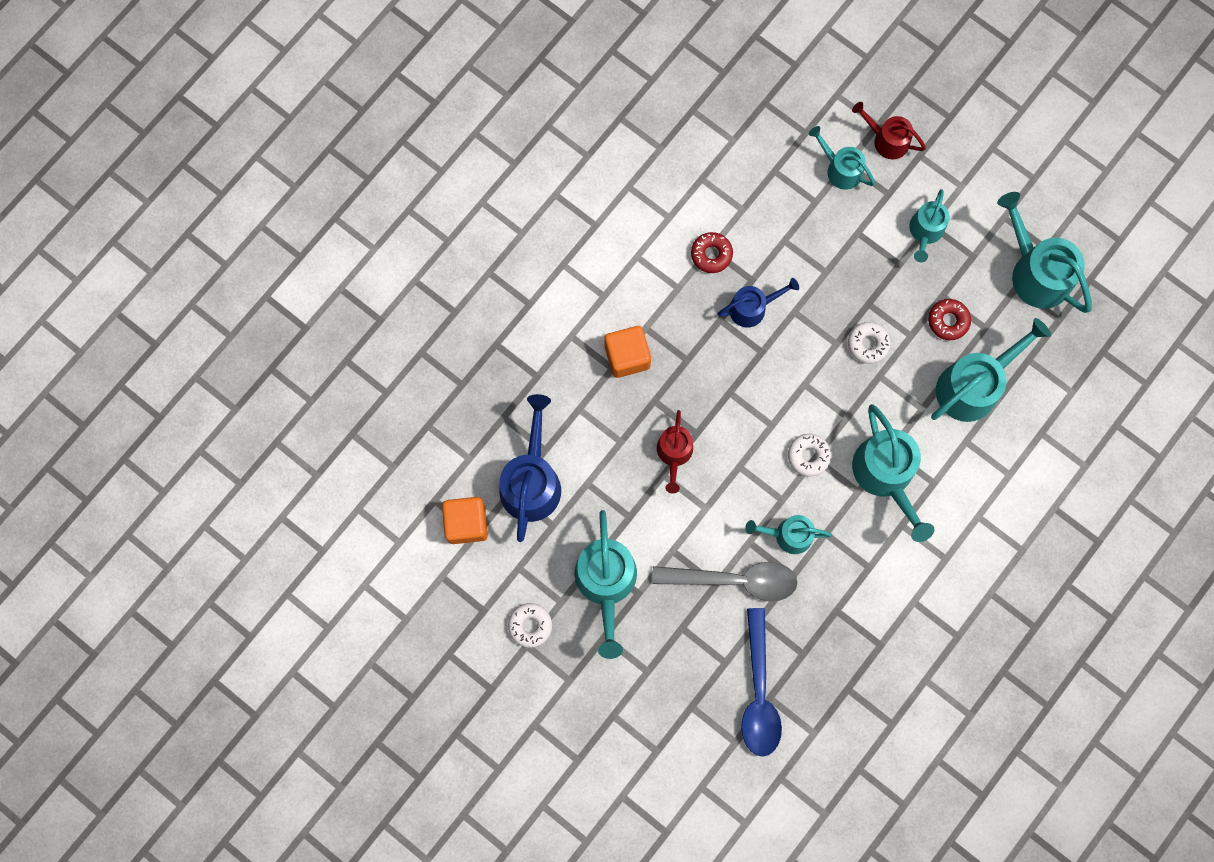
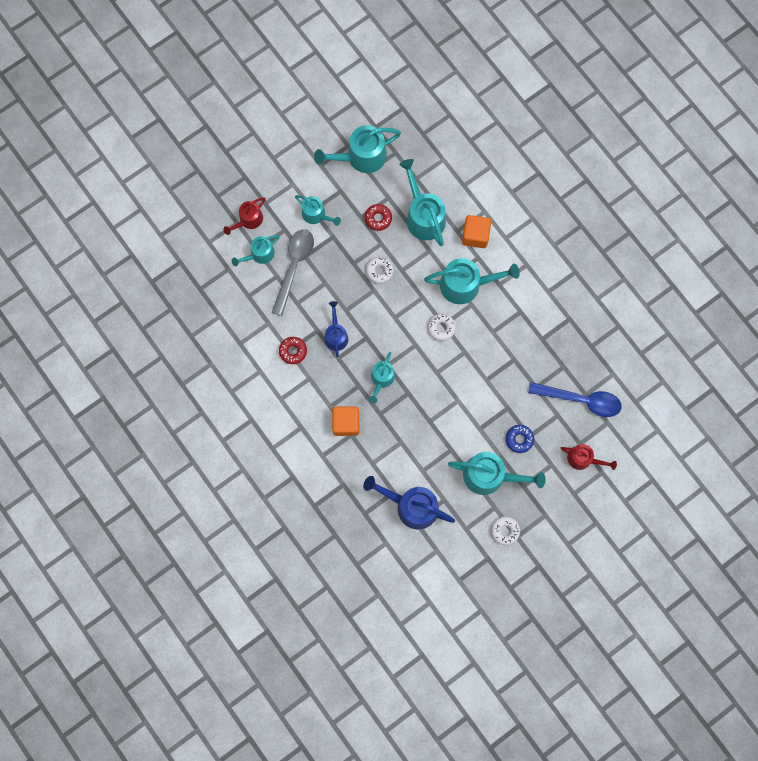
camera: 75 degrees left, 0 degrees up
(466, 523) = (428, 555): orange cube -> orange cube (475, 235)
(672, 613) = (519, 439): none -> blue donut
(674, 453) = (417, 410): red watering can -> red watering can (583, 459)
(735, 580) = (508, 395): grey spoon -> grey spoon (294, 266)
(788, 535) = (488, 354): turquoise watering can -> turquoise watering can (381, 379)

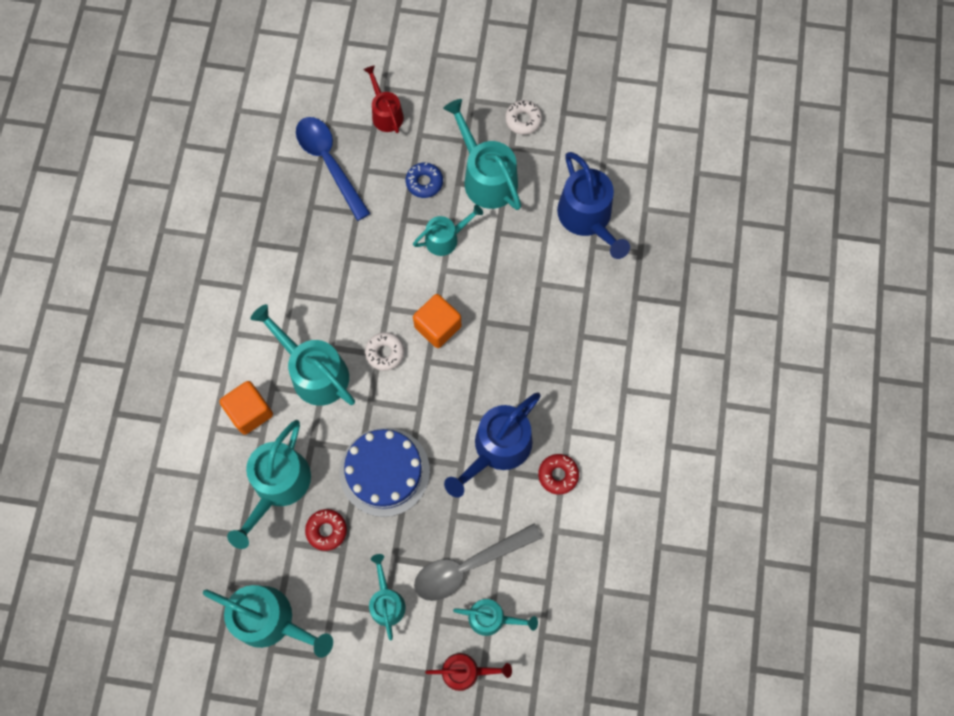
camera: 135 degrees left, 5 degrees down
(336, 335) = (497, 448): blue watering can -> blue watering can, size x1.68
(346, 423) = (574, 351): orange cube -> orange cube (438, 326)
(379, 271) = (384, 471): white donut -> blue cake
(381, 379) = (496, 360): turquoise watering can -> turquoise watering can (445, 238)

